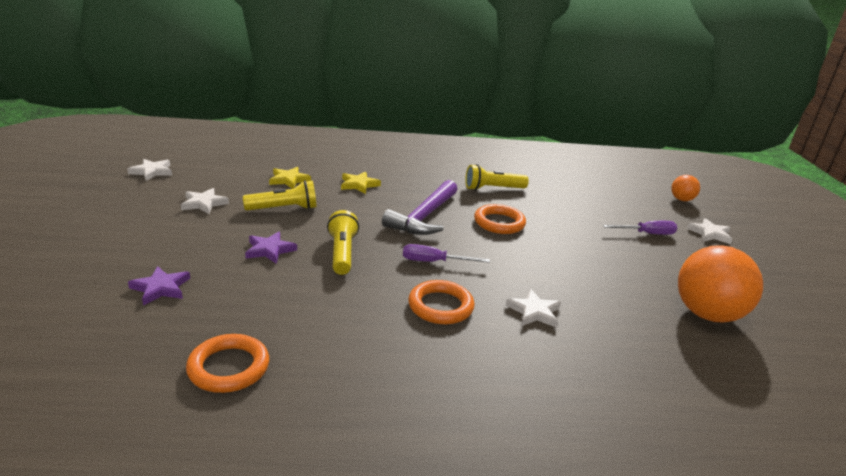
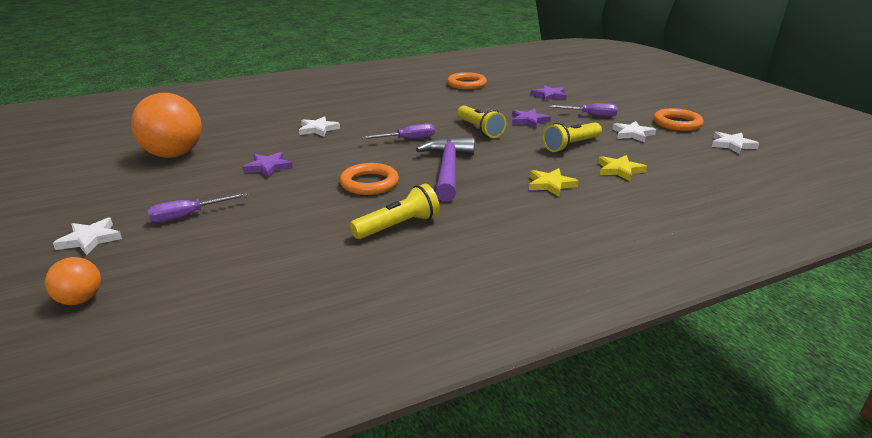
camera: 160 degrees right, 0 degrees up
(189, 237) = (590, 115): none -> purple screwdriver
(440, 306) = (384, 119): orange ring -> orange ring (677, 123)
(591, 265) = (268, 167): none -> purple star

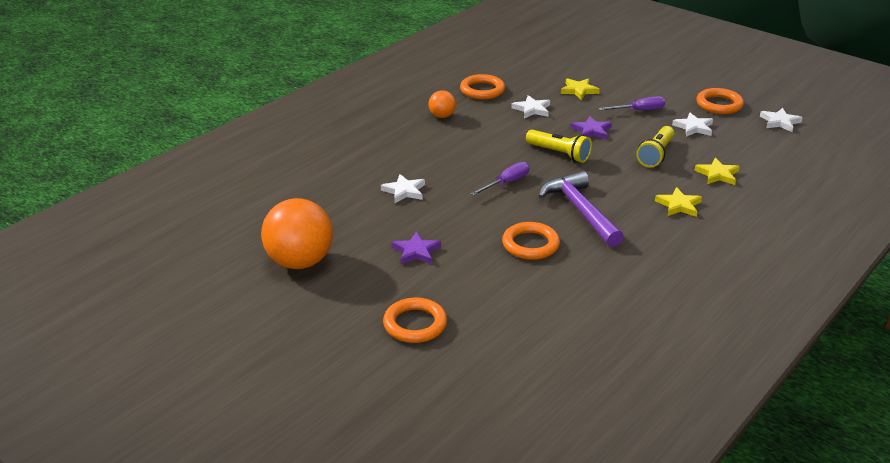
camera: 25 degrees left, 5 degrees up
(80, 300) = (439, 425): orange ball -> orange ball (442, 116)
(90, 239) = (362, 373): white star -> white star (532, 109)
(188, 215) = (415, 324): purple screwdriver -> orange ring
(398, 226) = (603, 282): yellow flashlight -> none
(549, 96) = (579, 90): purple star -> yellow star

